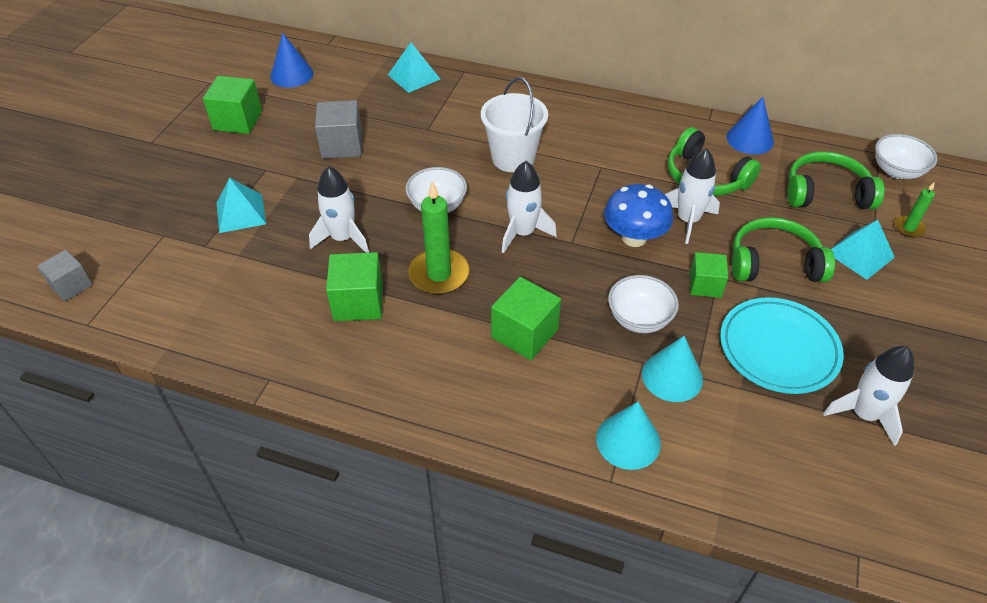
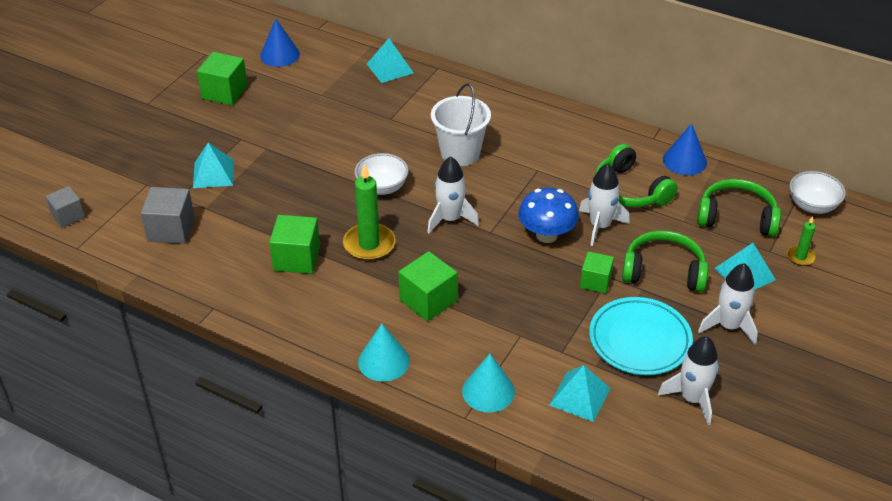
camera: 10 degrees right, 5 degrees down
(342, 145) = (311, 125): grey cube -> grey cube (171, 229)
(343, 238) = (295, 205): white rocket -> white rocket (728, 326)
(639, 319) = (528, 301): white bowl -> none
(672, 376) = (541, 349): turquoise cone -> turquoise cone (383, 361)
(736, 431) = (580, 396): none -> turquoise pyramid

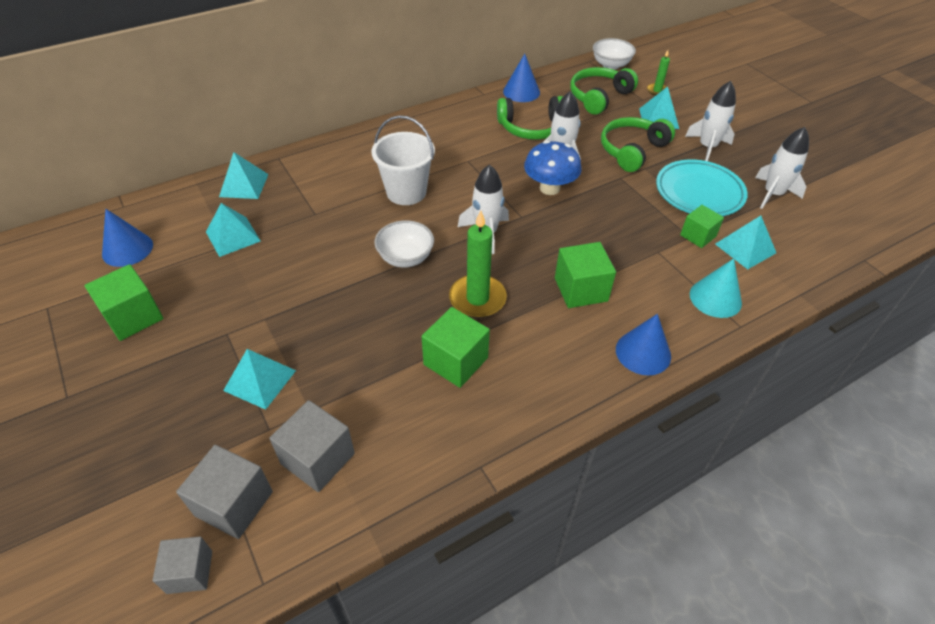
camera: 60 degrees left, 5 degrees up
(119, 210) = (234, 503): none -> grey cube
(331, 92) = (233, 236): none -> turquoise pyramid
(383, 361) = (643, 352): turquoise cone -> blue cone
(595, 281) = (621, 186): green cube -> green cube (698, 236)

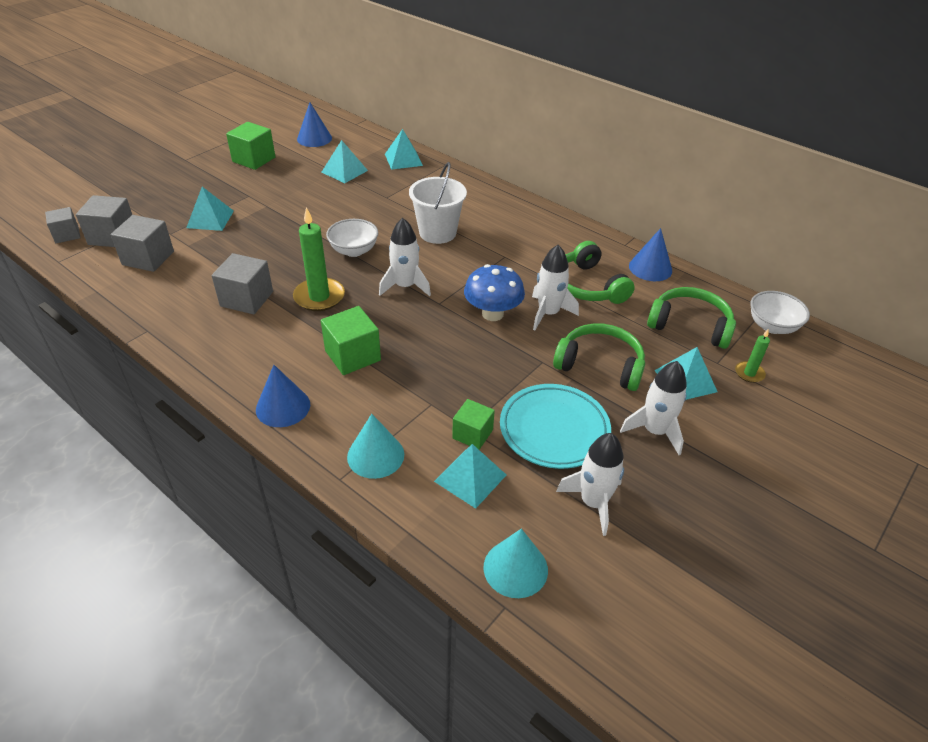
camera: 70 degrees right, 5 degrees down
(455, 361) = (246, 299): green cube -> grey cube
(831, 246) = (515, 568): none -> turquoise cone

